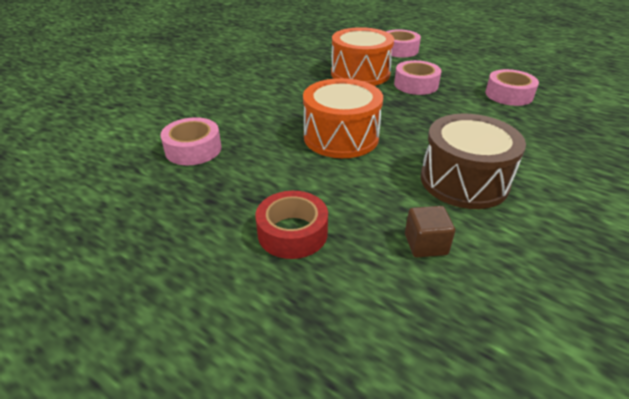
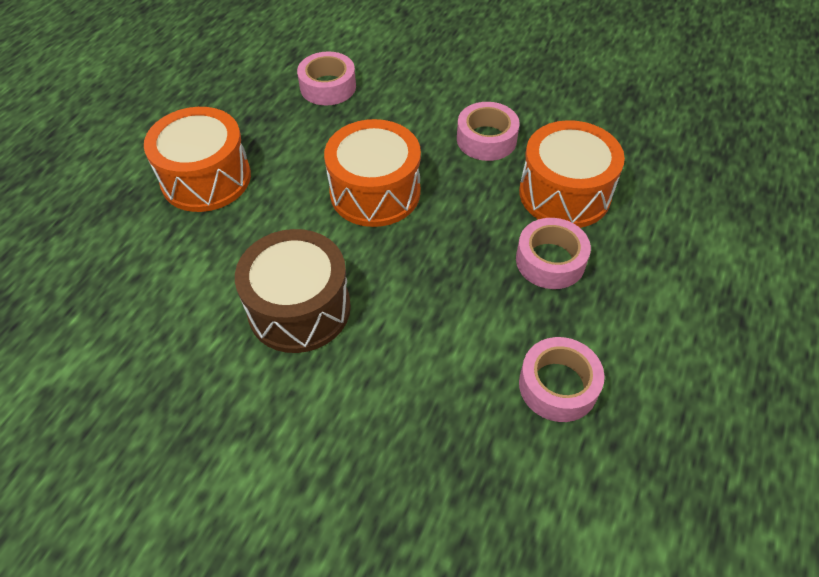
camera: 80 degrees right, 15 degrees up
(292, 233) = (206, 178): red tape -> orange drum
(399, 50) = (687, 236): pink tape -> pink tape (486, 139)
(425, 244) = (192, 272): brown cube -> none

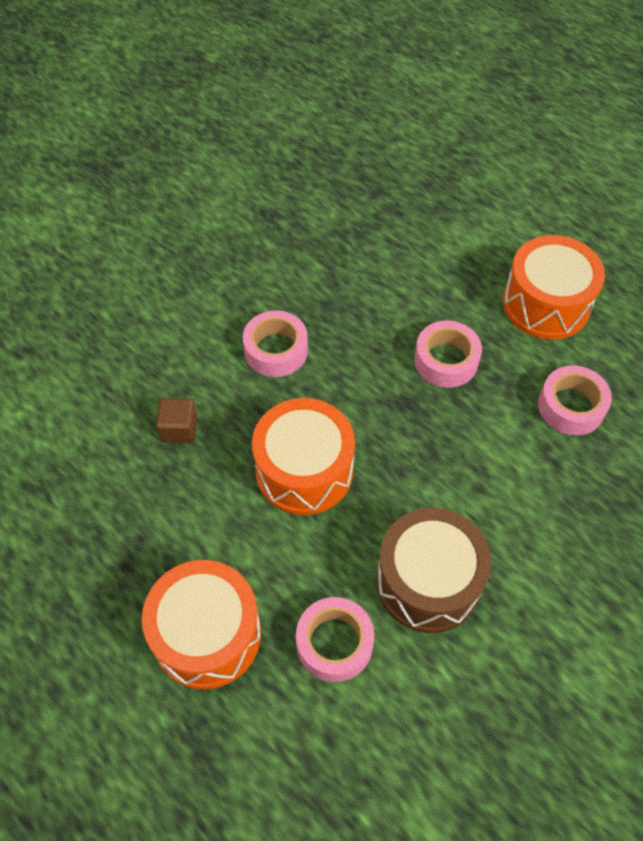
camera: 70 degrees left, 5 degrees up
(328, 87) = (117, 467): pink tape -> pink tape (334, 643)
(377, 108) = (179, 429): none -> brown cube
(564, 193) = (374, 318): orange drum -> orange drum (546, 304)

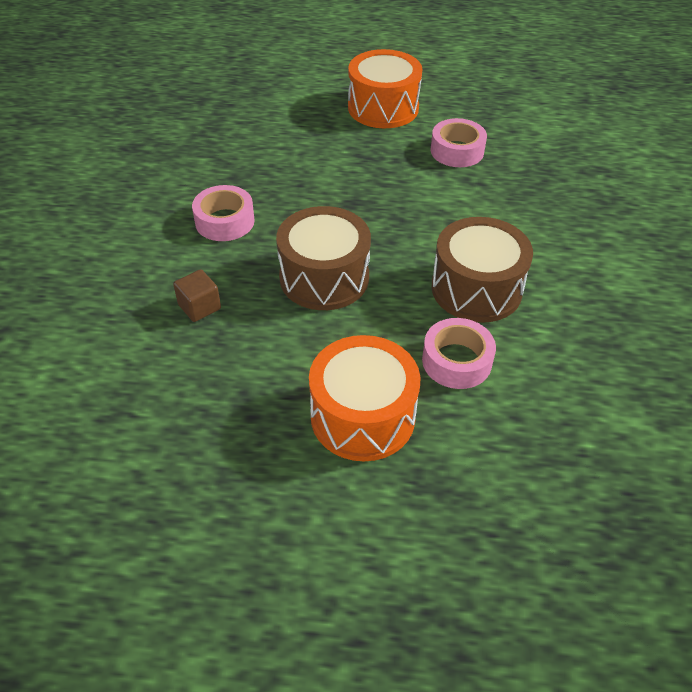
camera: 40 degrees left, 10 degrees down
(304, 470) = (324, 277): orange drum -> brown drum
(446, 360) = (353, 167): pink tape -> none

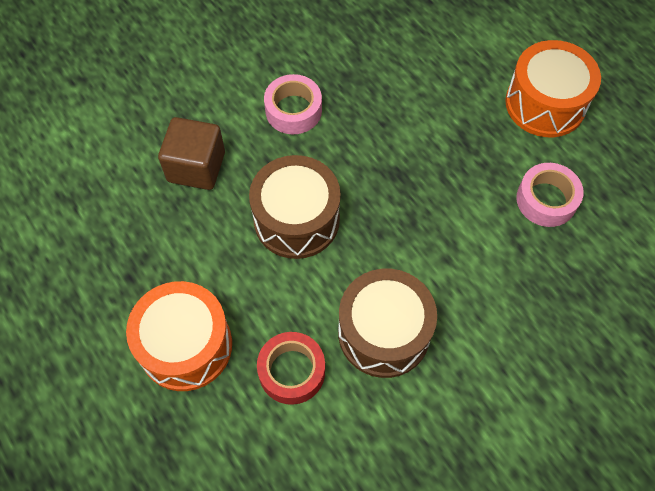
camera: 50 degrees right, 15 degrees up
(199, 307) = (196, 167): brown cube -> brown cube, size x1.66
(456, 361) = (292, 371): pink tape -> red tape

